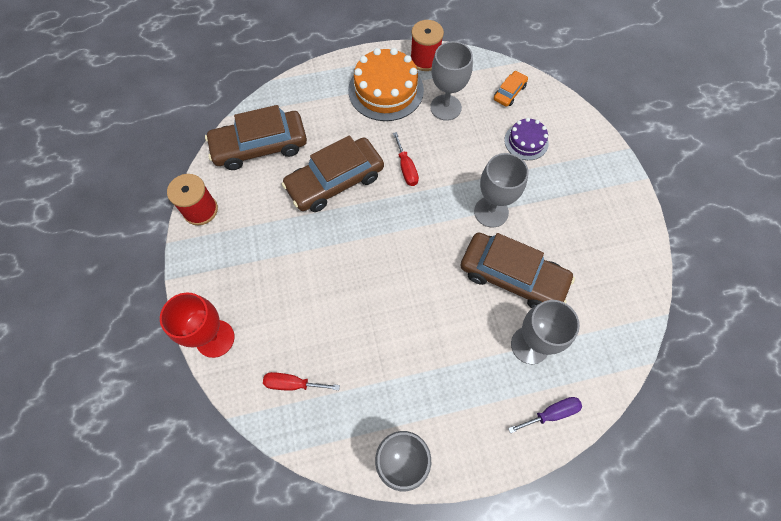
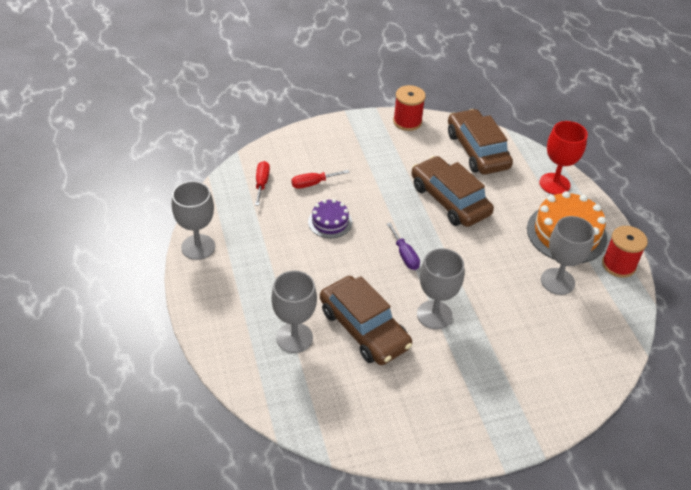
camera: 85 degrees right, 20 degrees down
(215, 338) = (297, 139): red goblet -> red goblet (554, 184)
(406, 168) = (474, 249): red screwdriver -> red screwdriver (313, 183)
(509, 92) = (595, 339): orange car -> none
(512, 276) = (364, 328): brown car -> brown car turned 60 degrees counterclockwise
(526, 141) = (529, 350): purple cake -> purple cake (330, 222)
(551, 413) = (230, 349): purple screwdriver -> purple screwdriver (405, 255)

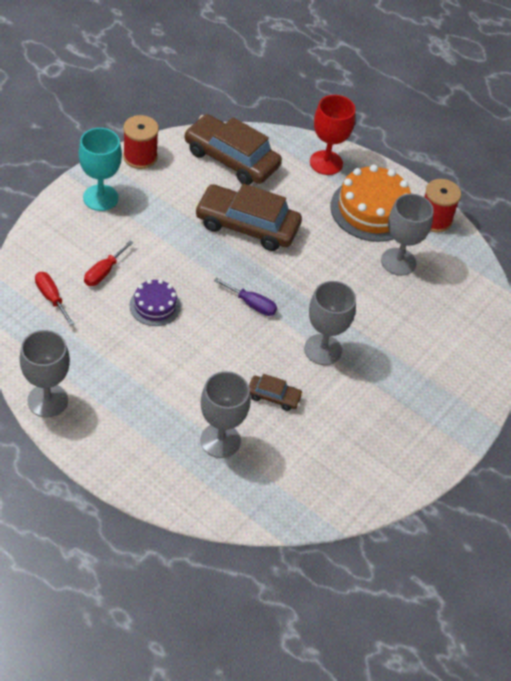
camera: 40 degrees left, 5 degrees up
(354, 136) = (100, 198): none -> turquoise goblet
(364, 328) = (273, 396): brown car -> brown car, size x0.47

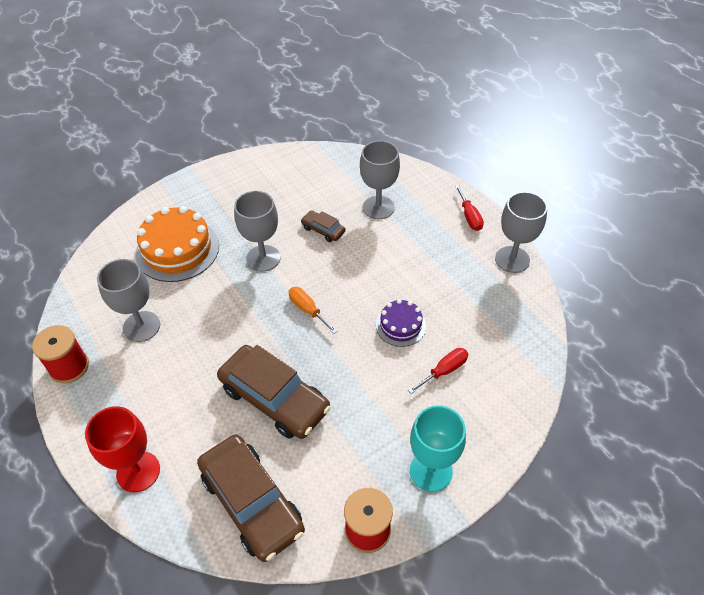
camera: 155 degrees left, 0 degrees up
(51, 297) = (501, 352): red screwdriver -> red screwdriver (469, 217)
(252, 304) = (307, 310): purple screwdriver -> orange screwdriver
(372, 210) = (127, 392): orange cake -> orange cake (177, 249)

